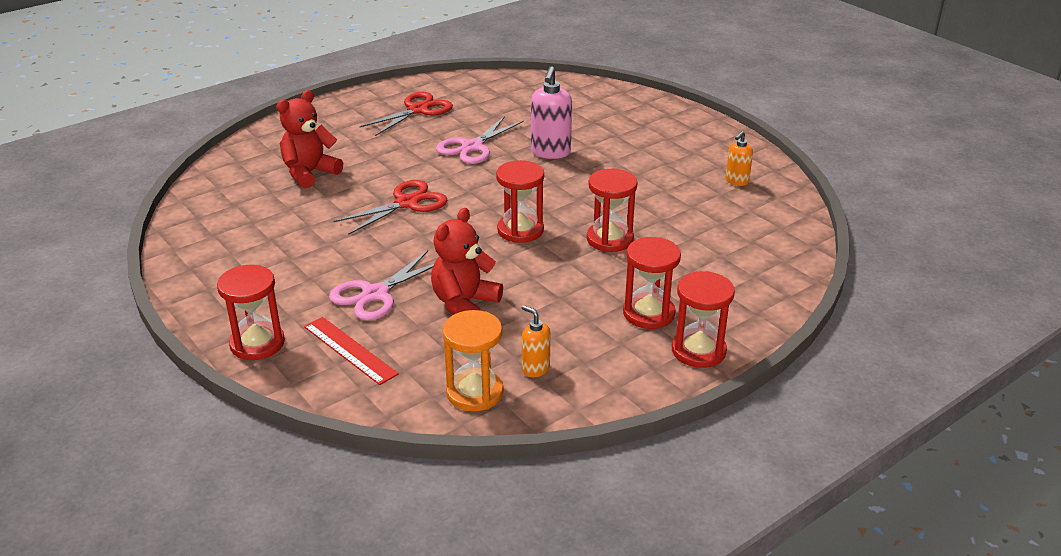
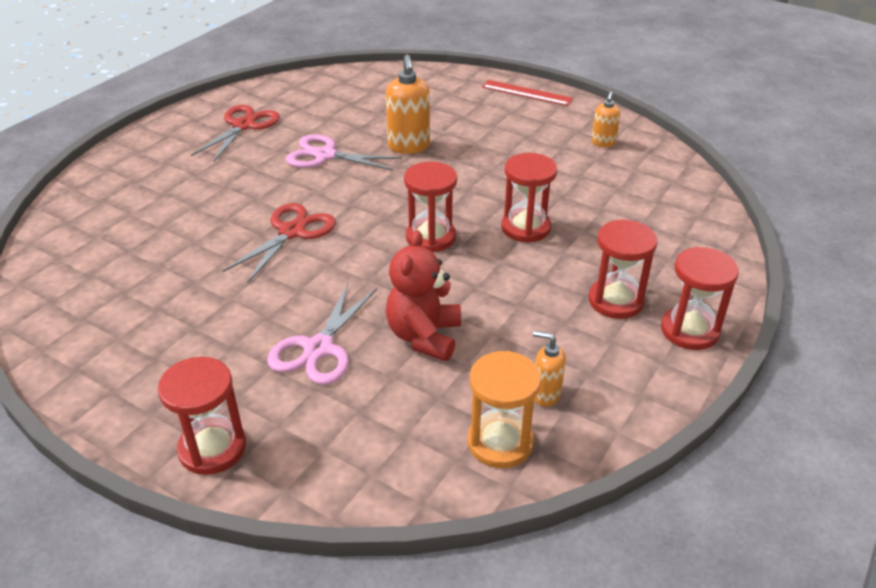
camera: 20 degrees left, 5 degrees up
(309, 173) = (161, 219): red teddy bear -> none
(349, 350) = (329, 427): red ruler -> red ruler (527, 93)
(472, 147) = (325, 155): pink scissors -> pink scissors turned 90 degrees clockwise
(550, 152) = (409, 147): pink soap dispenser -> orange soap dispenser

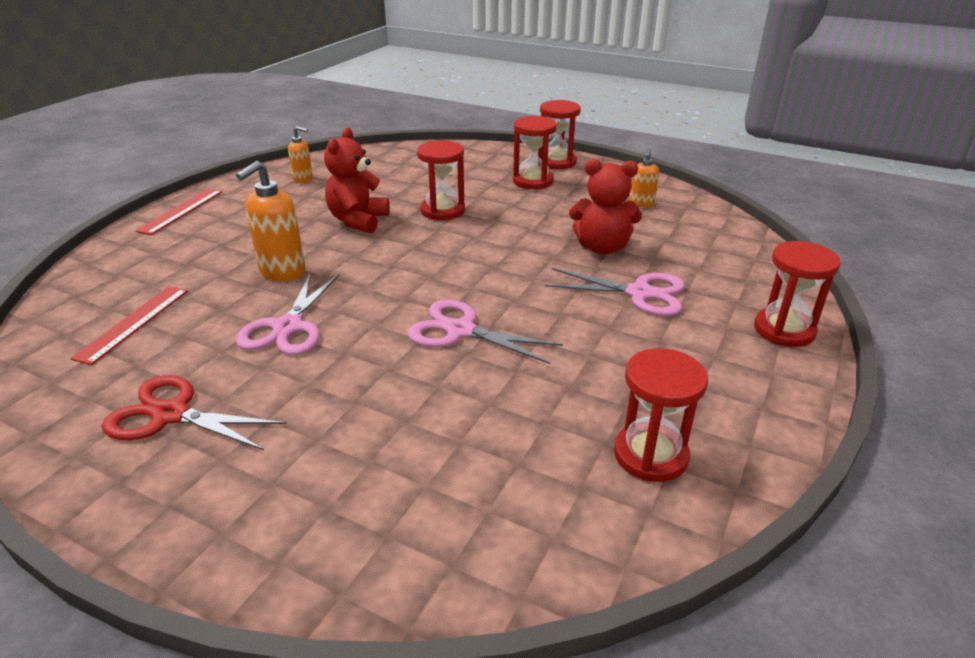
camera: 95 degrees left, 5 degrees down
(292, 232) = (461, 331): red scissors -> pink scissors
(350, 100) = (133, 323): none -> red ruler
(409, 147) = (282, 272): orange soap dispenser -> orange soap dispenser turned 135 degrees clockwise
(431, 237) = (462, 251): red hourglass -> red hourglass (650, 455)
(500, 442) = (694, 217): orange hourglass -> none
(502, 178) = (358, 221): none -> red teddy bear

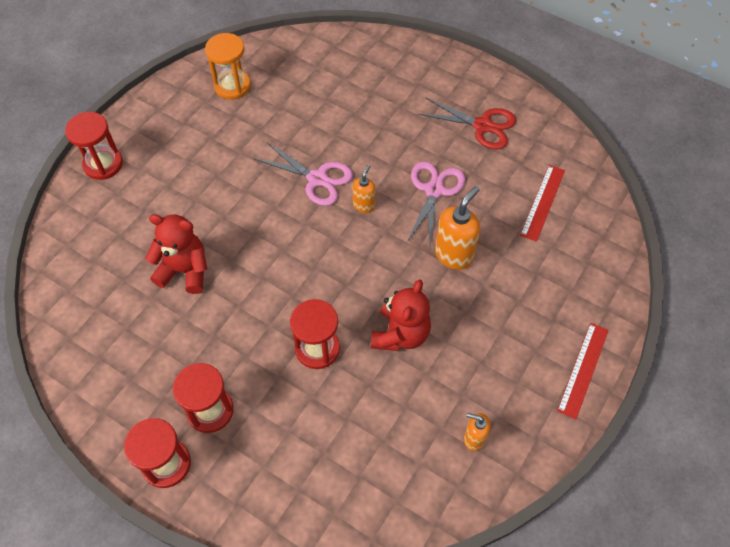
camera: 175 degrees left, 25 degrees up
(639, 293) = (181, 208): pink scissors -> none
(641, 204) = (114, 346): orange soap dispenser -> orange soap dispenser (364, 205)
(650, 455) = (232, 86): red hourglass -> orange hourglass

